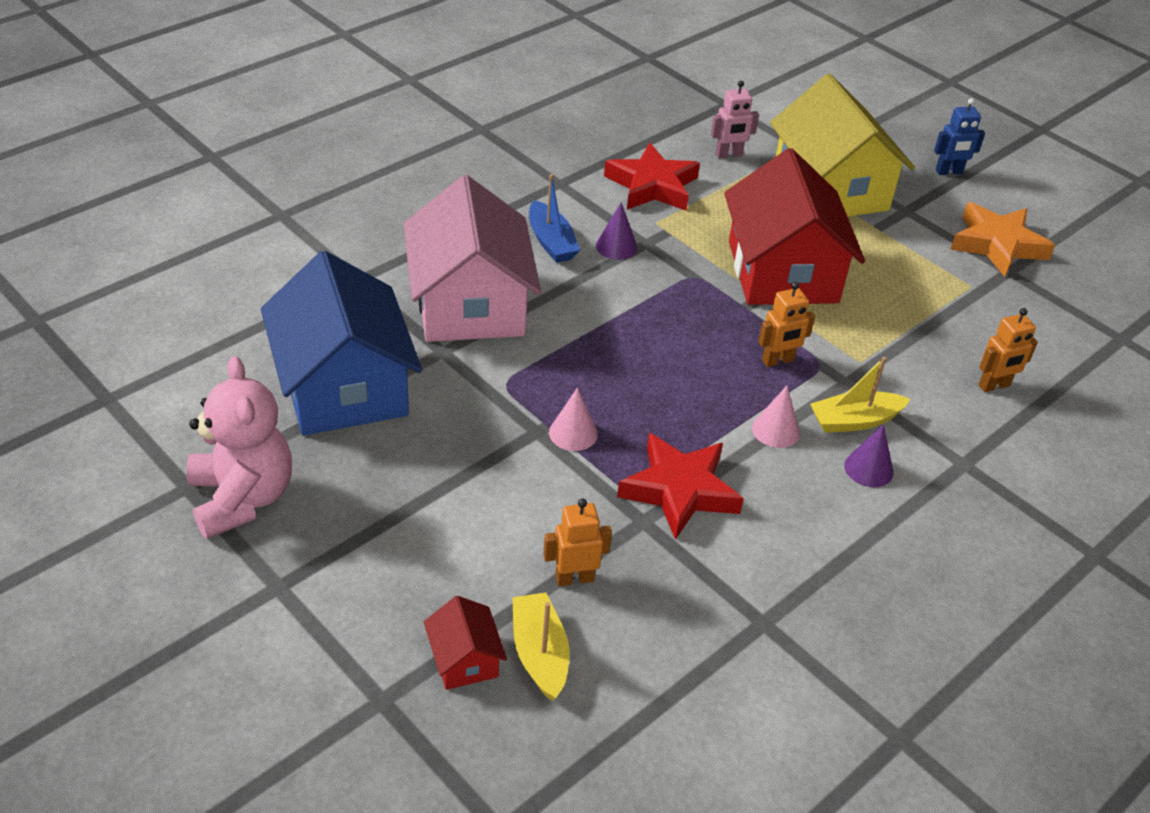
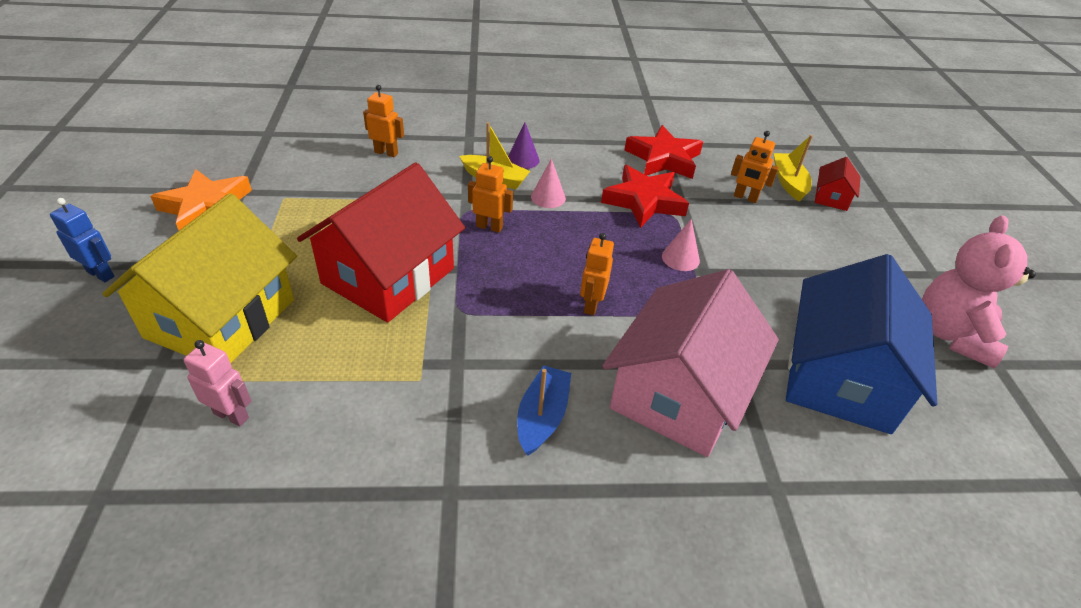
camera: 140 degrees left, 0 degrees up
(539, 654) = (788, 182): yellow boat -> yellow boat turned 150 degrees clockwise
(604, 337) = (591, 305): none -> orange robot
(616, 246) = (488, 375): purple cone -> none
(652, 186) = (363, 424): red star -> red star (663, 159)

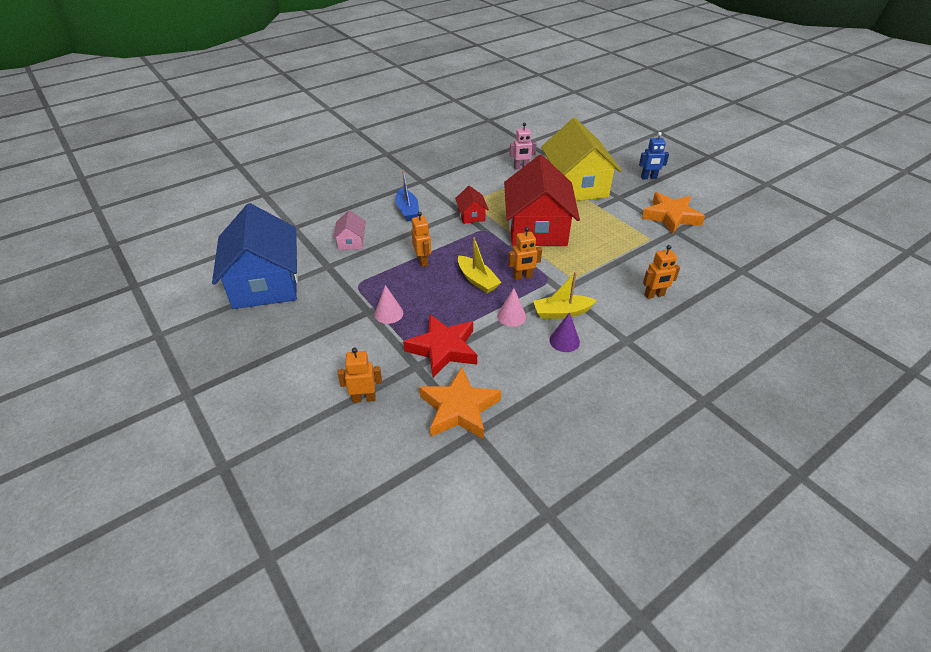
camera: 150 degrees right, 0 degrees up
(663, 159) = (459, 408): red star -> orange star
(679, 394) = (351, 241): pink house -> pink house, size x0.43
(788, 182) = (328, 443): yellow boat -> yellow boat (477, 280)
(831, 197) = (281, 444): red house -> red house (471, 215)
(951, 335) = (186, 342): pink teddy bear -> none

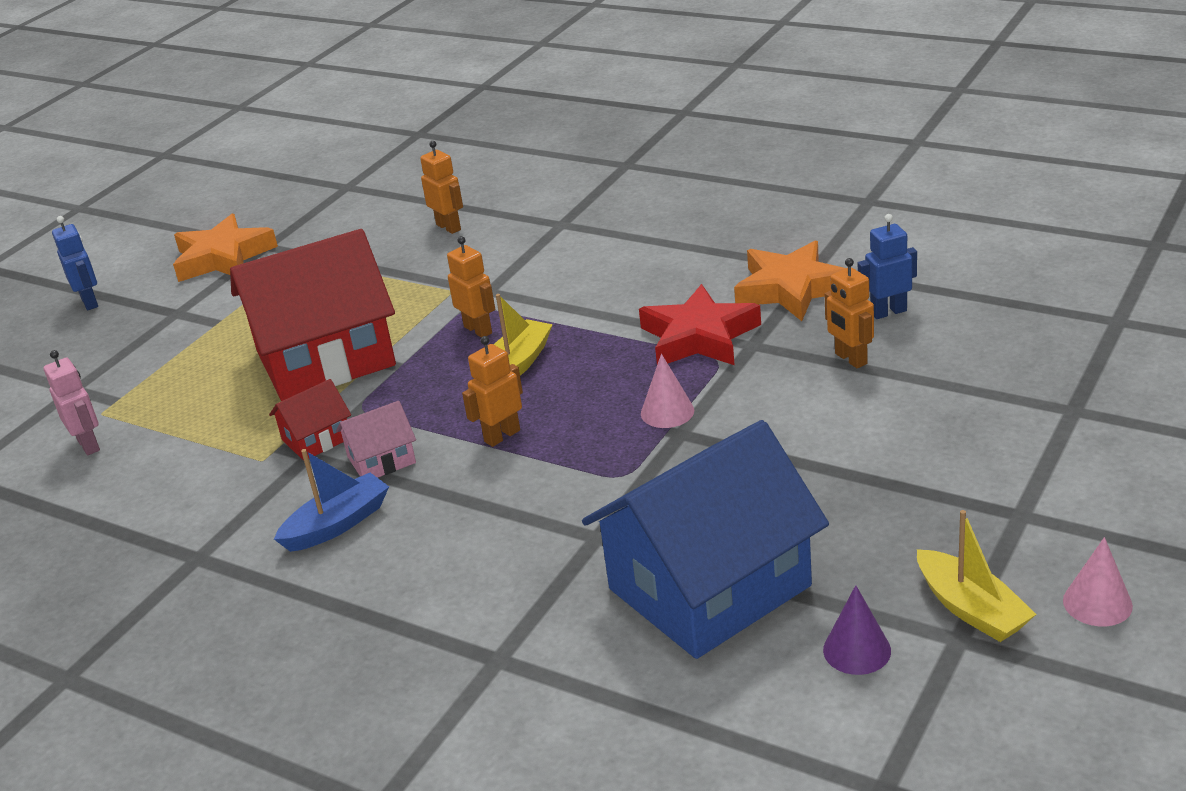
camera: 110 degrees left, 10 degrees down
(351, 241) = (497, 546): pink house -> pink house (381, 460)
(392, 440) = (888, 312): none -> blue robot
(511, 316) = (581, 310): pink cone -> pink cone (1097, 603)
(561, 312) = (541, 277): yellow boat -> yellow boat (971, 609)
(564, 341) = (599, 260): purple cone -> purple cone (857, 650)
(576, 186) = (148, 363): yellow house -> none

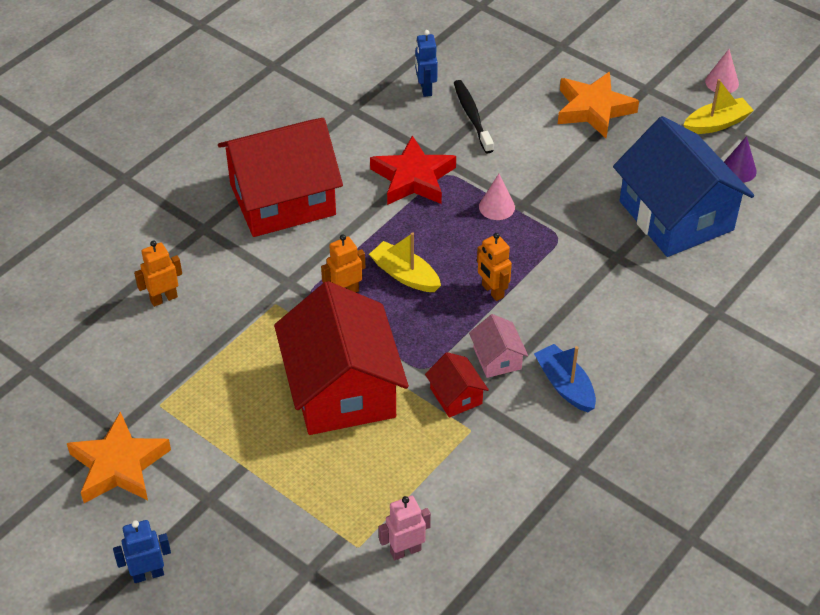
camera: 85 degrees left, 15 degrees up
(624, 258) = (283, 199): none -> red house
(791, 289) = (373, 125): orange star -> orange star (593, 109)
(850, 359) = (472, 116): orange robot -> black toothbrush

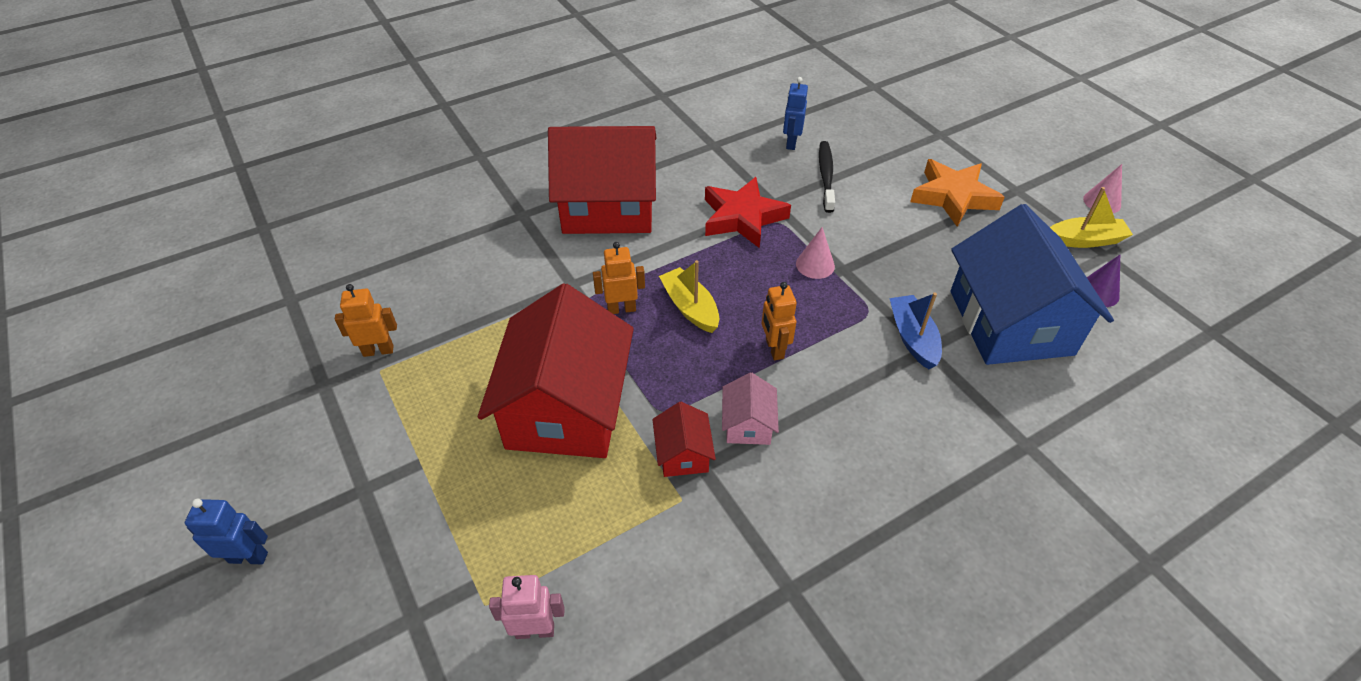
camera: 20 degrees right, 0 degrees up
(119, 465) = (302, 422): orange star -> none
(163, 298) = (448, 268): orange robot -> orange robot (378, 350)
(565, 385) = (813, 479): blue boat -> blue boat (913, 338)

